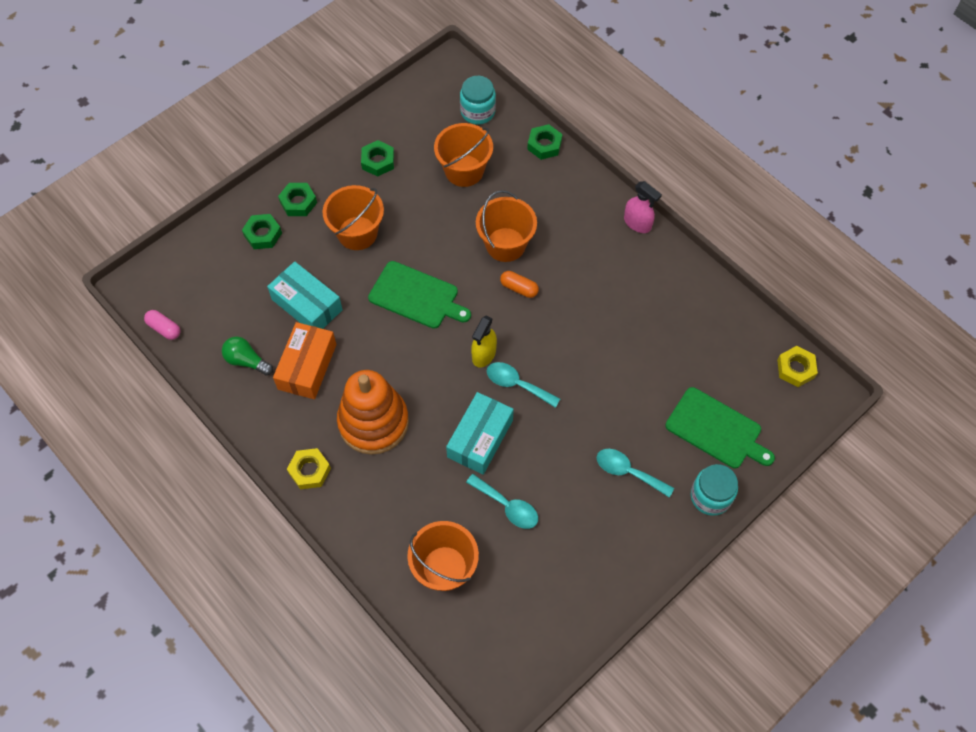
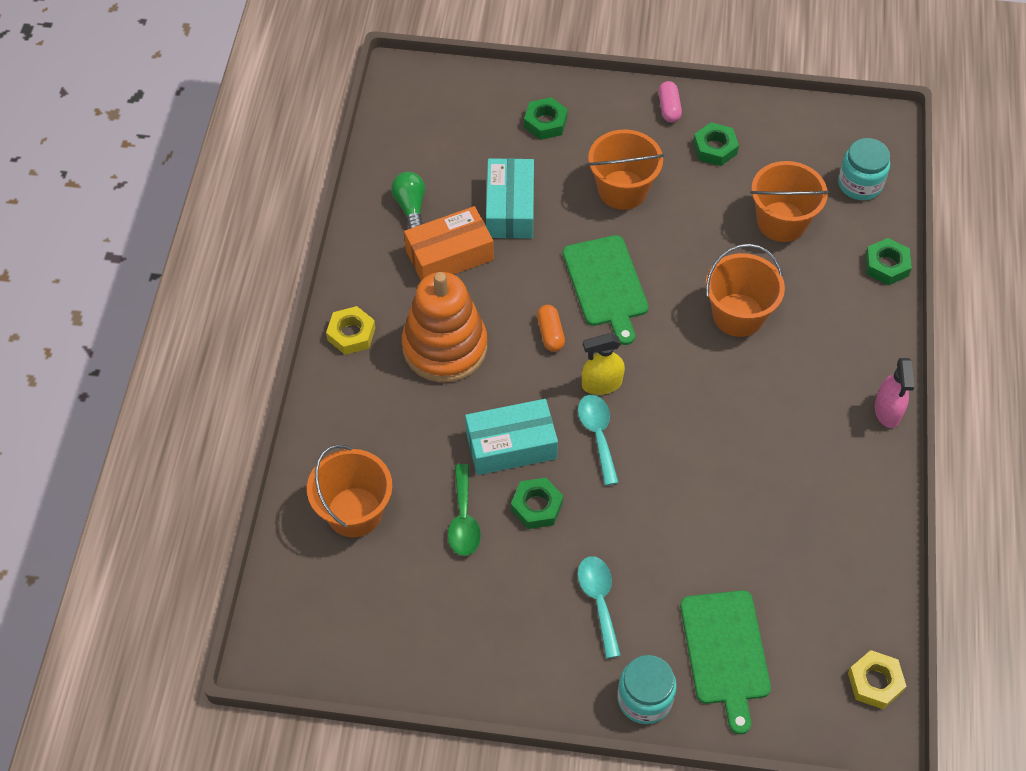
camera: 50 degrees right, 5 degrees down
(164, 328) = (382, 126): pink capsule -> pink capsule (669, 108)
(298, 202) = (605, 123): green nut -> green nut (536, 506)
(507, 506) = (463, 519): turquoise spoon -> green spoon
(519, 288) = (702, 361): orange capsule -> orange capsule (550, 334)

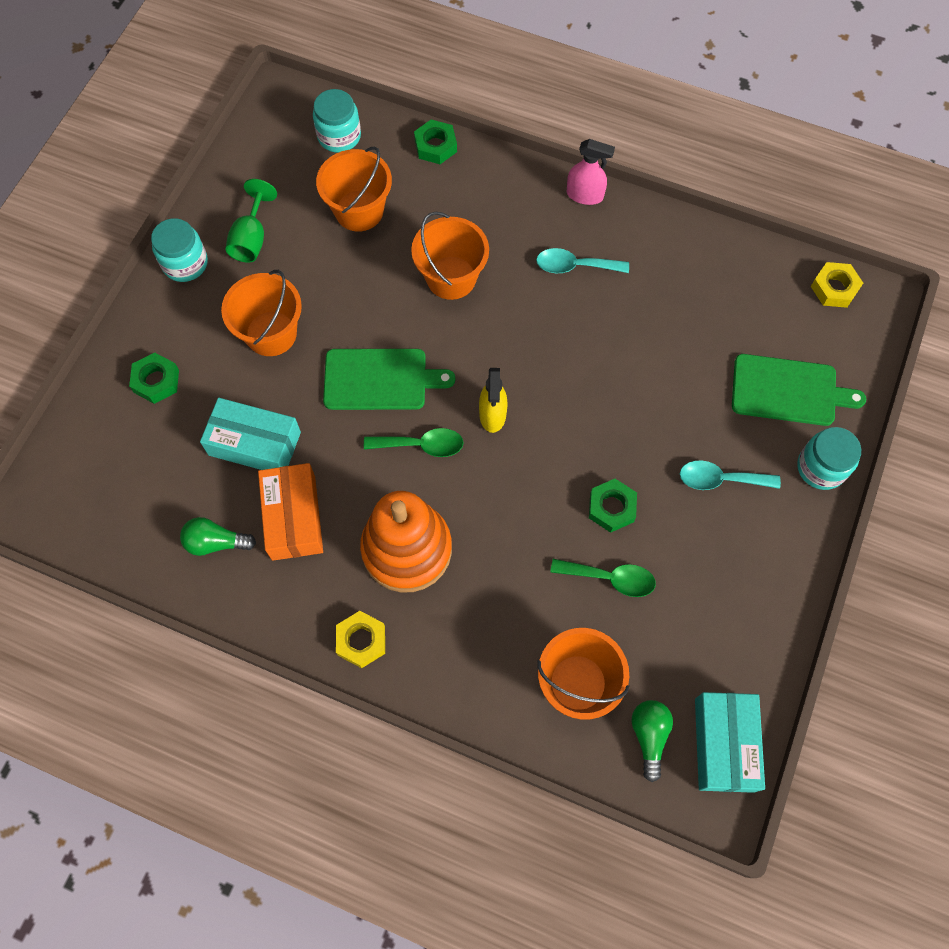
camera: 75 degrees left, 10 degrees up
(318, 582) = (649, 736): none -> green light bulb
(511, 445) = (539, 514): turquoise box -> turquoise box (724, 744)
(550, 334) = (421, 445): orange capsule -> green spoon
(598, 435) = (547, 433): turquoise spoon -> turquoise spoon (574, 266)
(669, 108) = (185, 263): pink capsule -> turquoise jar
(715, 148) = (251, 239): green nut -> green goblet

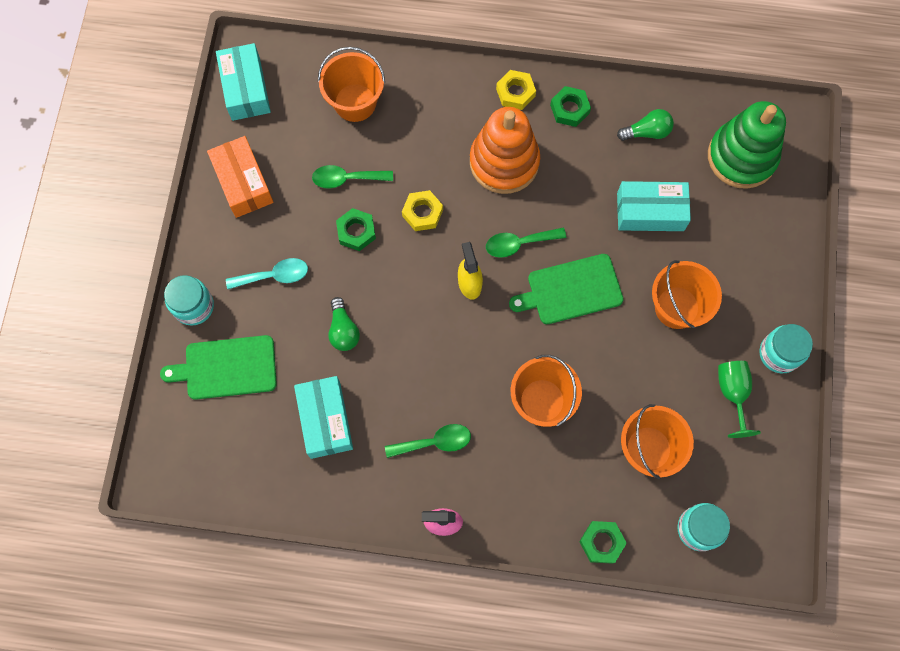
camera: 165 degrees right, 5 degrees up
(117, 481) = (741, 157): none -> green stacking toy
(156, 381) = (751, 242): green nut -> green nut (569, 109)
(293, 517) = (597, 164): orange box -> orange box (243, 182)
(574, 266) = (435, 442): turquoise spoon -> green spoon
(649, 736) = (298, 81): green light bulb -> green light bulb (343, 330)
(686, 313) = (325, 420): none -> turquoise box
(834, 288) = (194, 481): yellow nut -> yellow nut (422, 213)

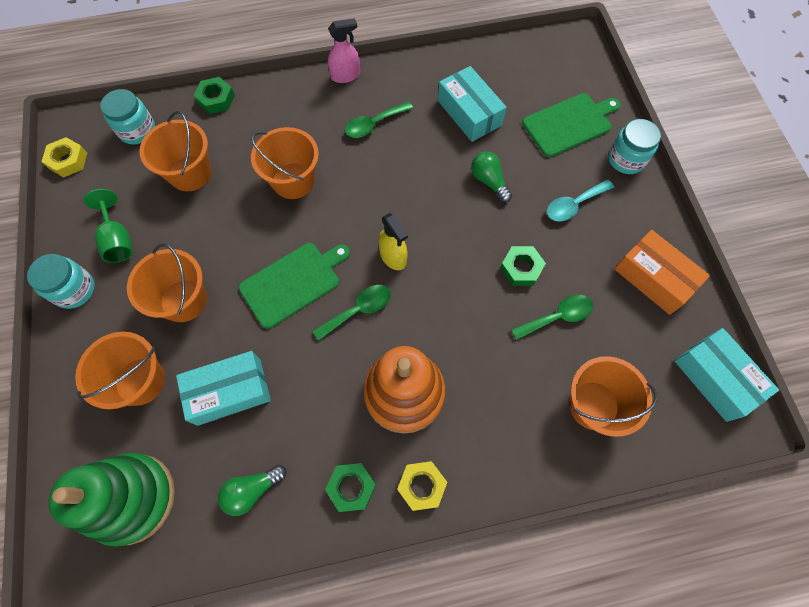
camera: 160 degrees right, 5 degrees down
(422, 213) = (466, 308): yellow nut -> yellow nut (68, 160)
(725, 246) = (140, 381): none -> orange bucket

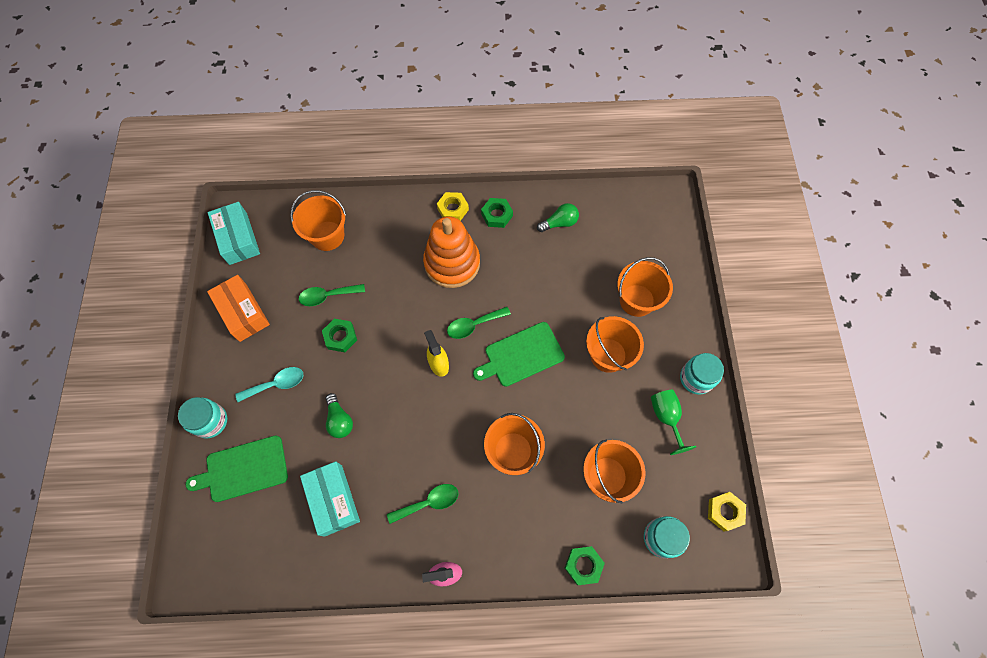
camera: 170 degrees left, 0 degrees up
(132, 498) = (635, 230): green stacking toy -> none
(229, 391) = (573, 283): turquoise box -> none

